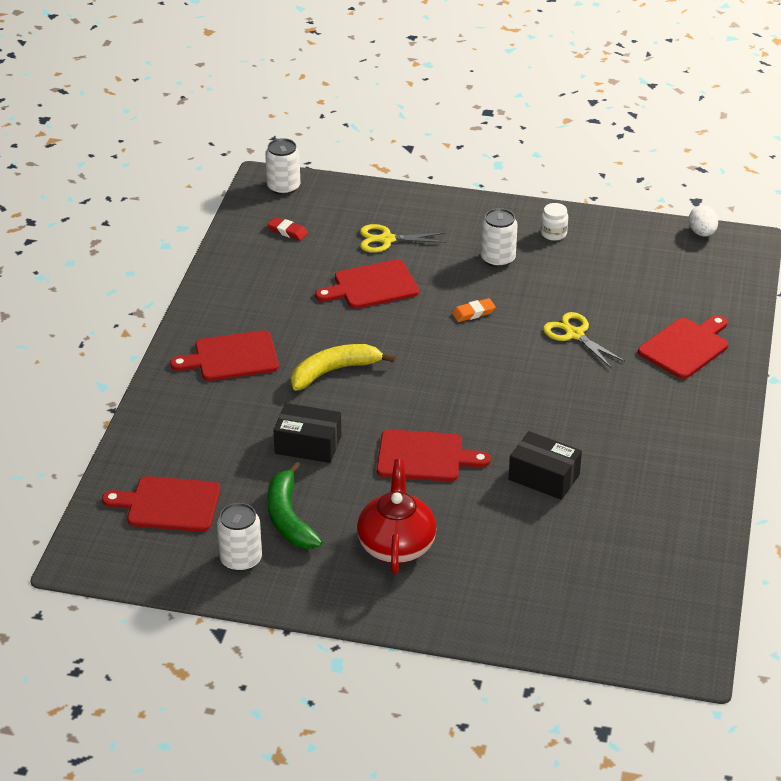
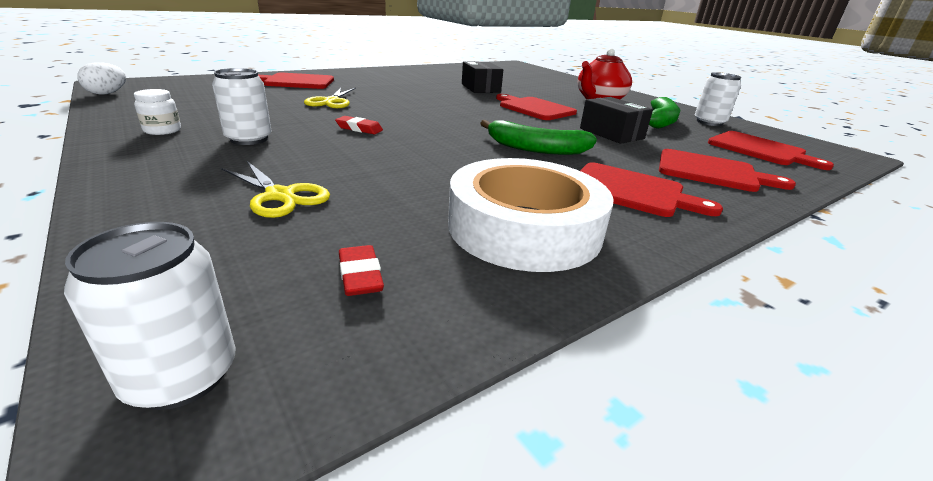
camera: 140 degrees left, 10 degrees down
(258, 289) = (524, 228): none -> white tape
(334, 371) = (535, 148): yellow banana -> green banana
(372, 286) = (392, 173): red cutting board -> red cutting board (712, 172)
(473, 313) = (359, 129): orange eraser -> red eraser

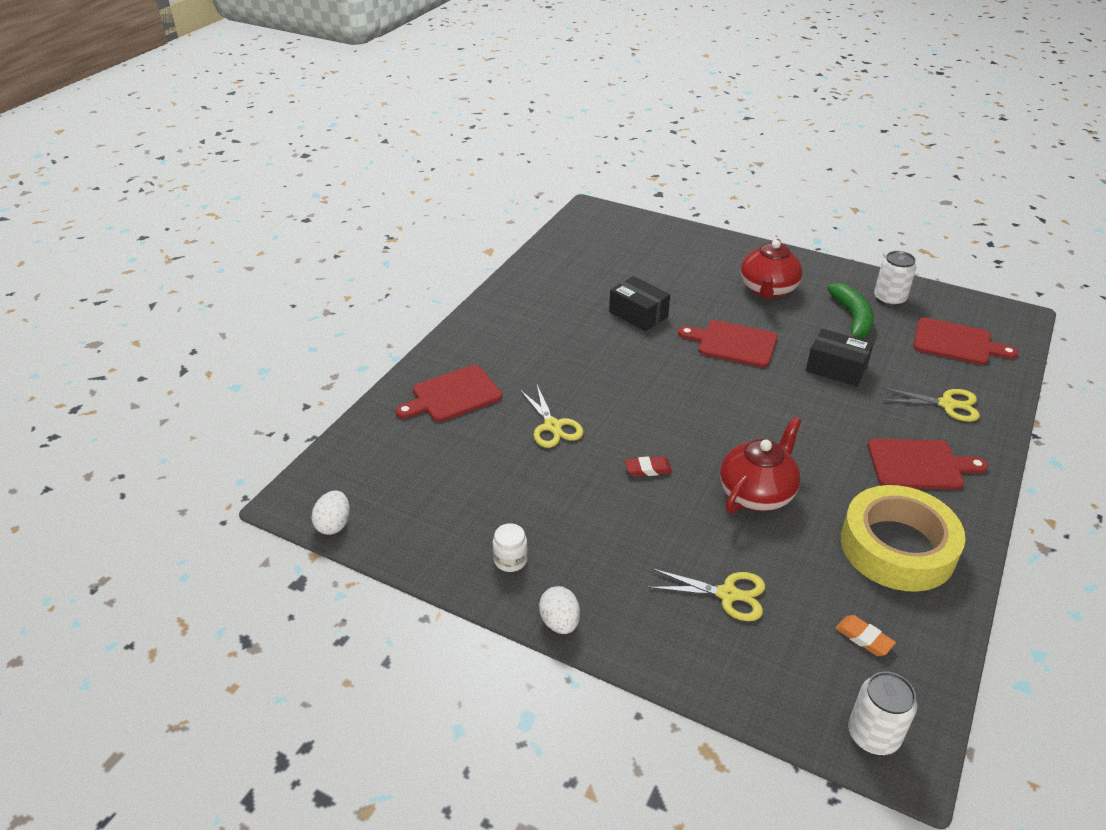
camera: 25 degrees left, 10 degrees up
(110, 162) = (559, 622): none -> white egg
(249, 139) = (595, 535): white can -> none
(360, 275) = (864, 638): red eraser -> orange eraser
(428, 160) = (757, 493): none -> red teapot
(524, 228) = (897, 547): white tape -> yellow tape
(535, 148) = (808, 431): green banana -> none
(712, 172) = (947, 404): red cutting board -> yellow scissors

